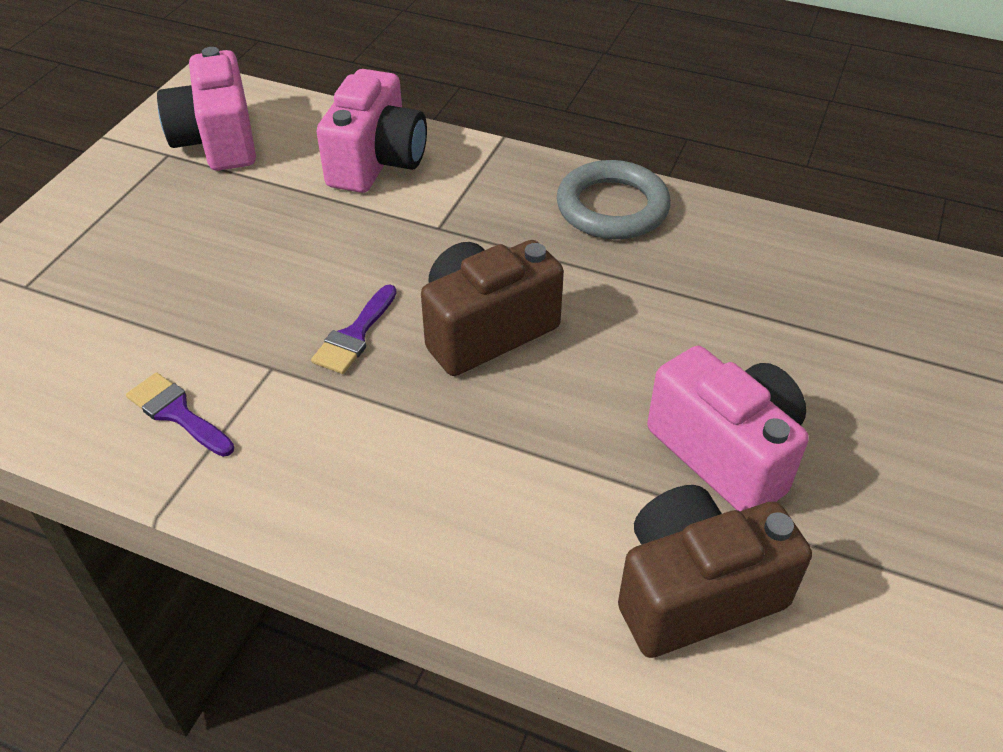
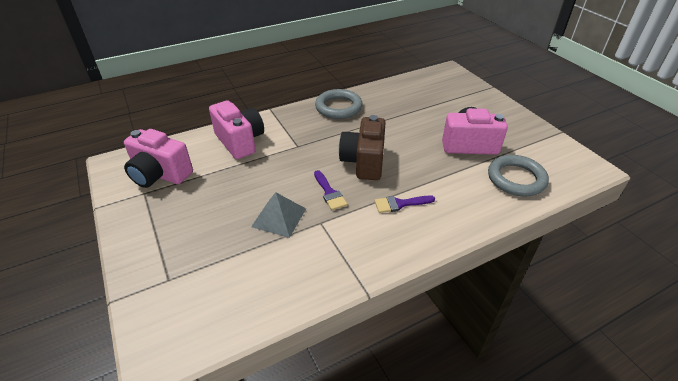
camera: 50 degrees left, 5 degrees down
(177, 413) = (316, 261): purple brush -> purple brush (400, 204)
(239, 313) = (279, 217): none -> grey pyramid
(694, 592) = (516, 179): brown camera -> grey ring

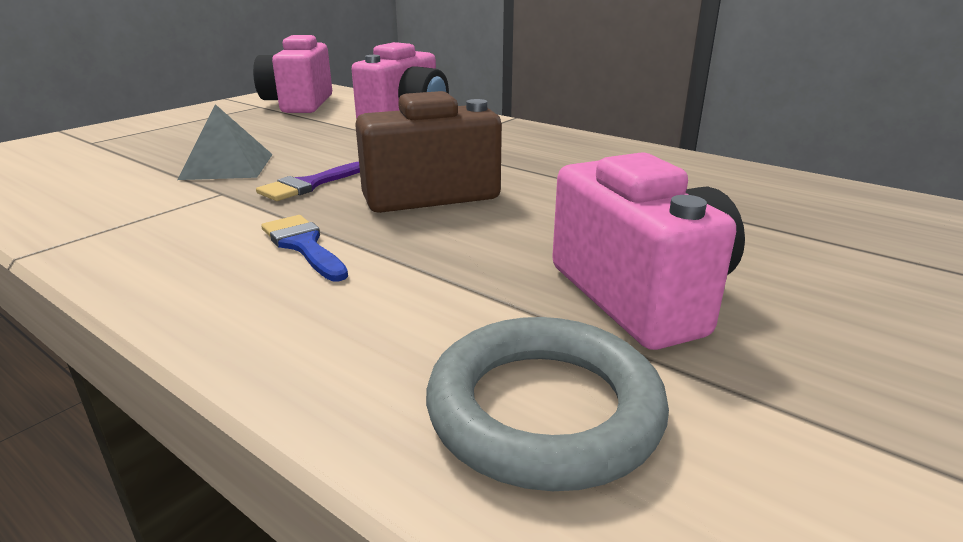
camera: 65 degrees right, 15 degrees down
(338, 107) = (589, 149): grey ring -> none
(400, 204) = (303, 245): purple brush -> blue brush

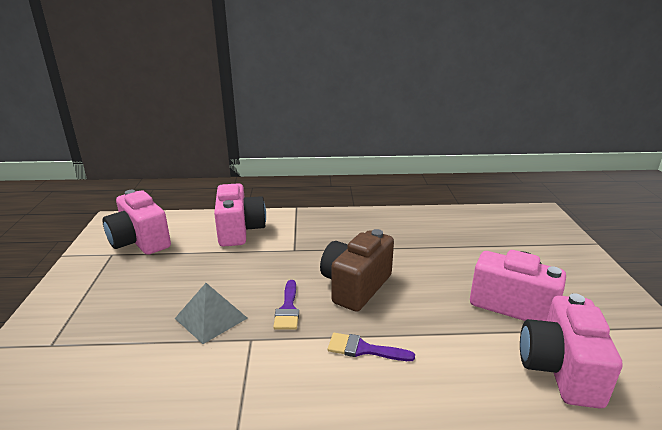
camera: 40 degrees left, 0 degrees up
(303, 245) = (364, 349): blue brush -> purple brush
(544, 410) = (560, 370): grey ring -> pink camera

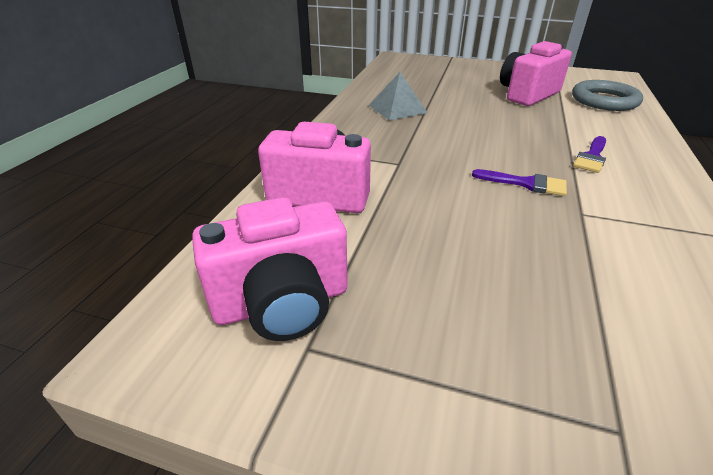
camera: 70 degrees left, 10 degrees up
(211, 318) = (541, 237): grey pyramid -> grey pyramid (397, 109)
(355, 286) = (489, 143): brown camera -> none
(560, 370) = (604, 100): pink camera -> grey ring

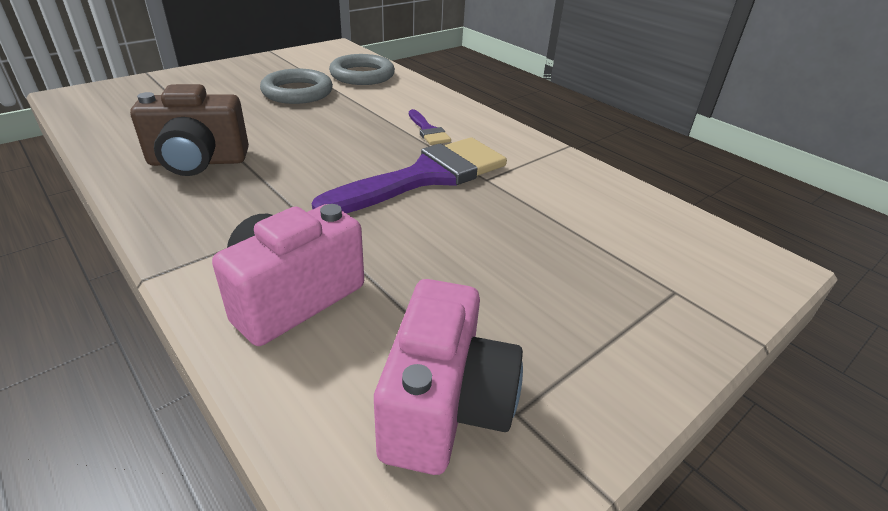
camera: 60 degrees left, 0 degrees up
(397, 109) = (198, 162): grey pyramid -> brown camera
(525, 183) = (425, 177): purple brush -> purple brush, size x2.28
(527, 95) = (297, 92): pink camera -> grey ring

